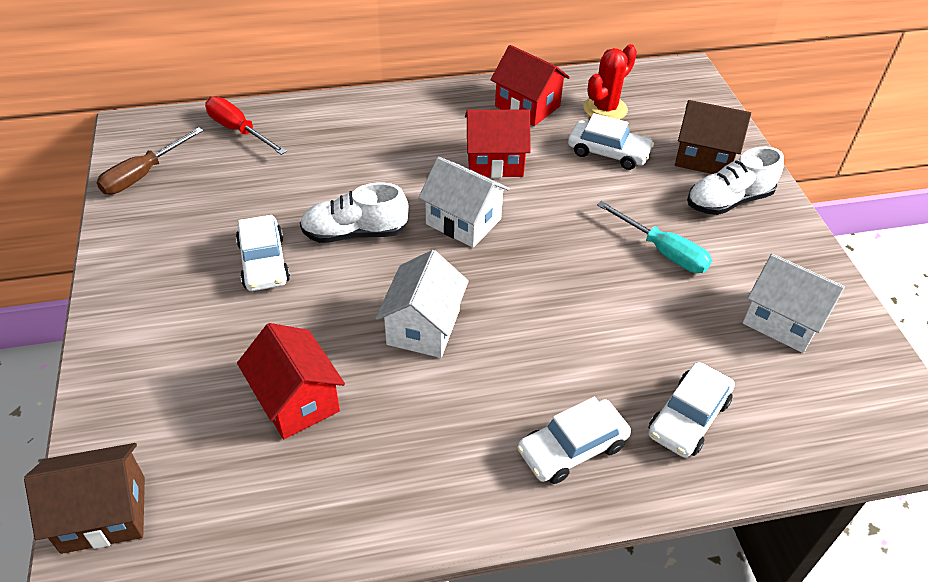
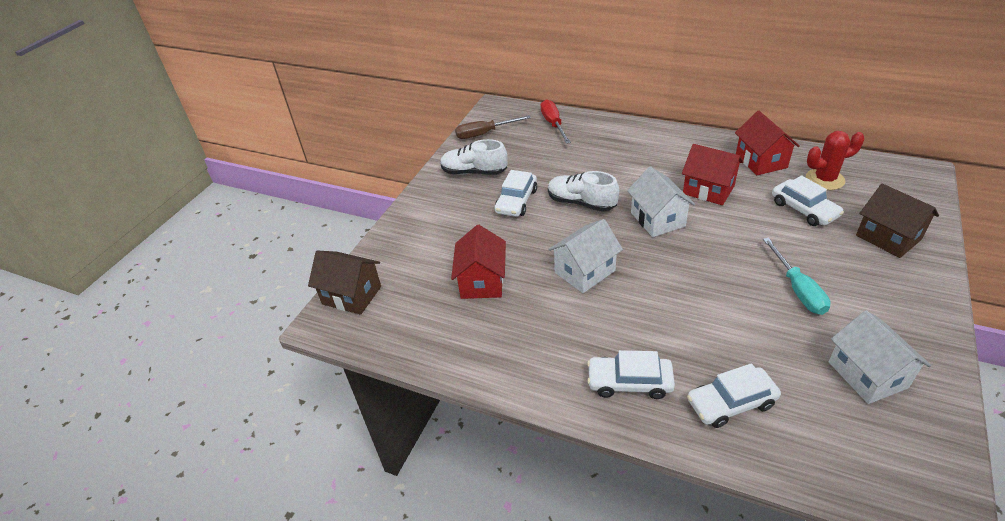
camera: 40 degrees right, 5 degrees down
(728, 201) = (886, 275): white shoe -> white shoe (474, 172)

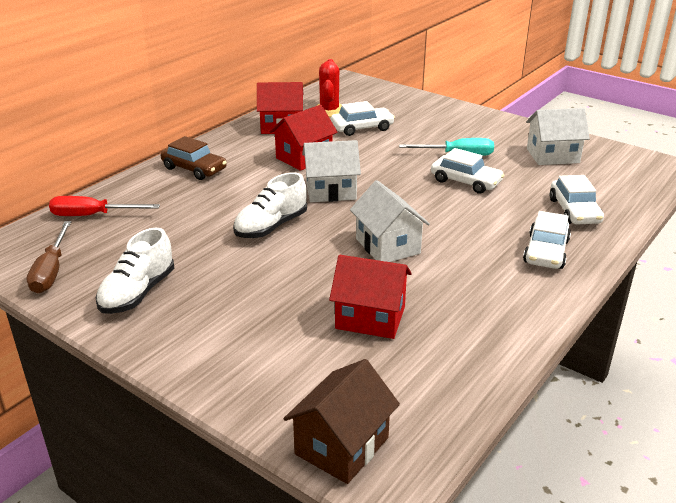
camera: 80 degrees left, 10 degrees down
(516, 201) = (232, 269): white car -> white car (465, 181)
(646, 141) = (194, 169): none -> brown car
(888, 237) = (415, 110): brown house -> none

